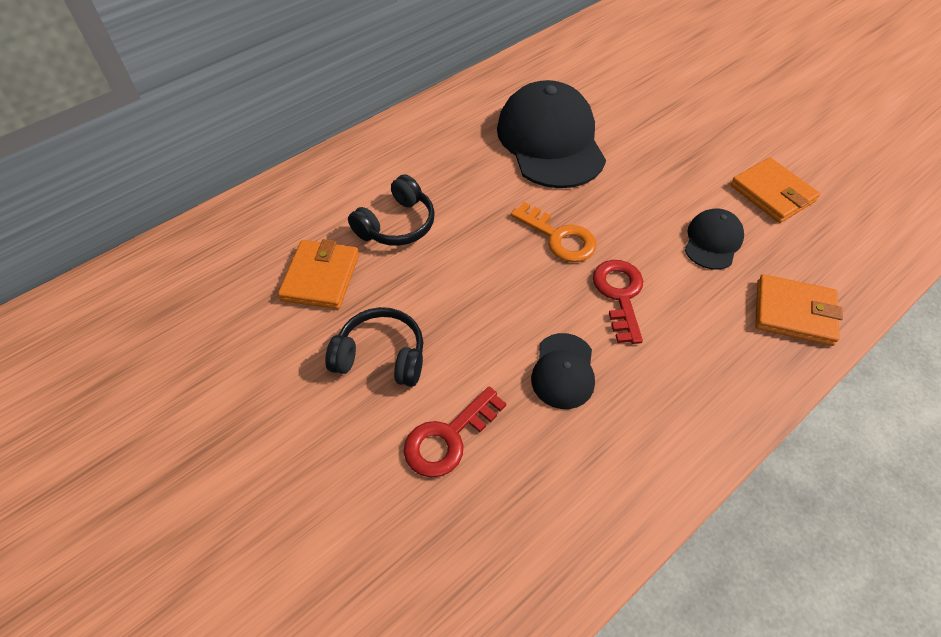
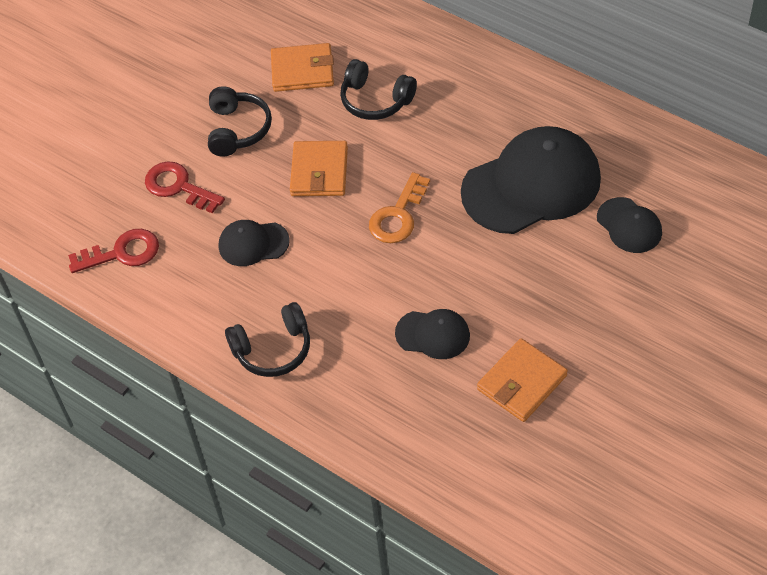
camera: 80 degrees right, 0 degrees up
(612, 97) = (629, 225): none -> black cap
(619, 295) = (343, 270): red key -> red key (122, 253)
(719, 378) = (273, 349): none -> black headphones
(794, 312) = (361, 403): orange wallet -> orange wallet (319, 172)

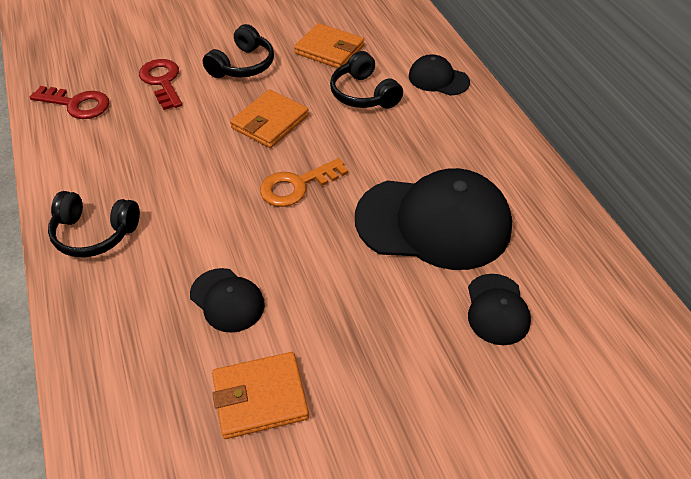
camera: 30 degrees right, 5 degrees down
(253, 244) = (168, 146): black cap -> black cap (438, 79)

